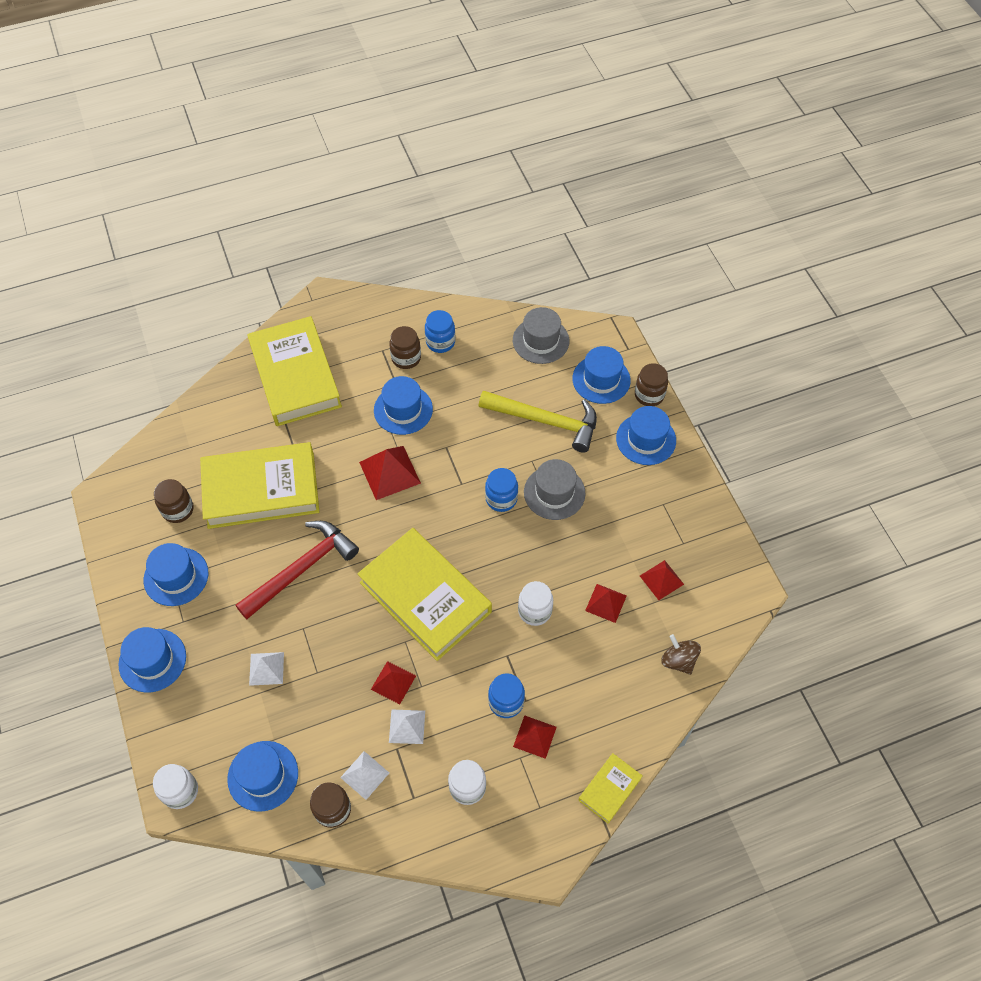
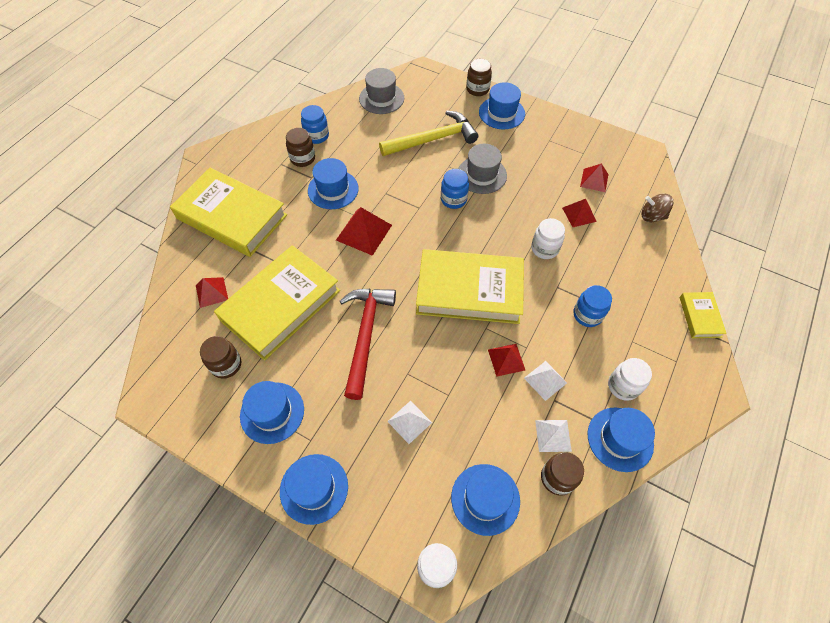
camera: 40 degrees left, 0 degrees up
(534, 736) = (626, 321): red pyramid -> red pyramid (211, 292)
(601, 379) = (441, 97): blue hat -> blue hat (620, 439)

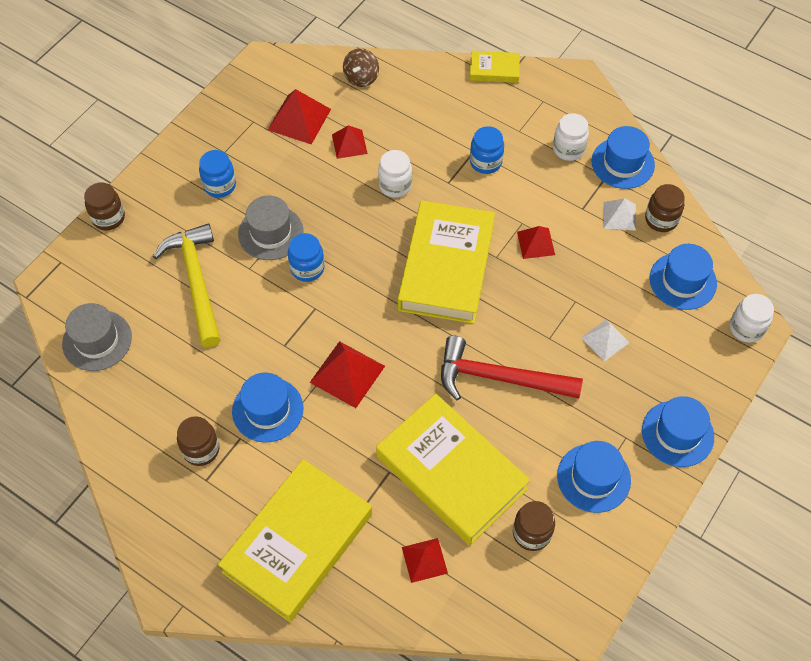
camera: 85 degrees left, 0 degrees up
(317, 136) = (158, 430): blue jar -> blue jar (220, 185)
(501, 113) = (163, 196): blue hat -> none
(545, 380) = (560, 212): white pyramid -> none
(594, 180) = (299, 119): red pyramid -> red pyramid, size x1.58

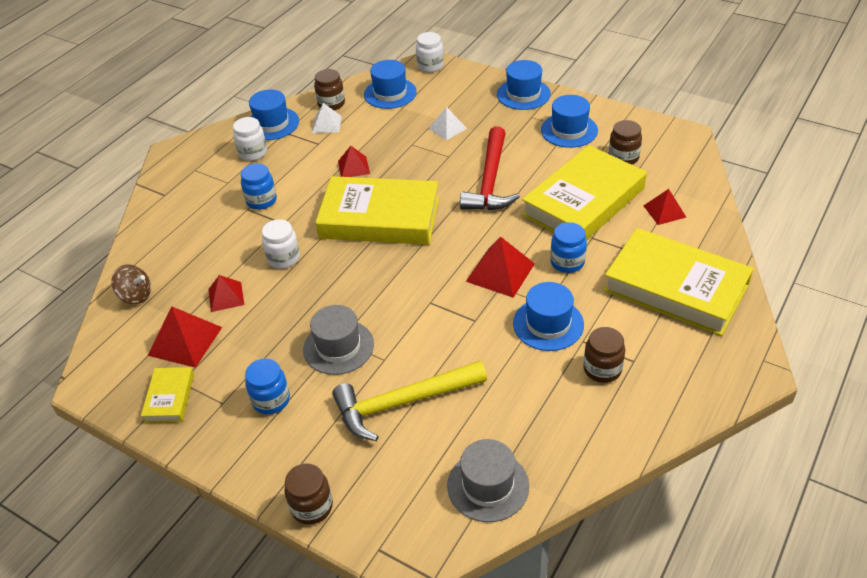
camera: 90 degrees left, 15 degrees down
(307, 268) = (383, 313): blue jar -> blue jar (567, 262)
(494, 70) = (149, 201): yellow book -> yellow book (169, 398)

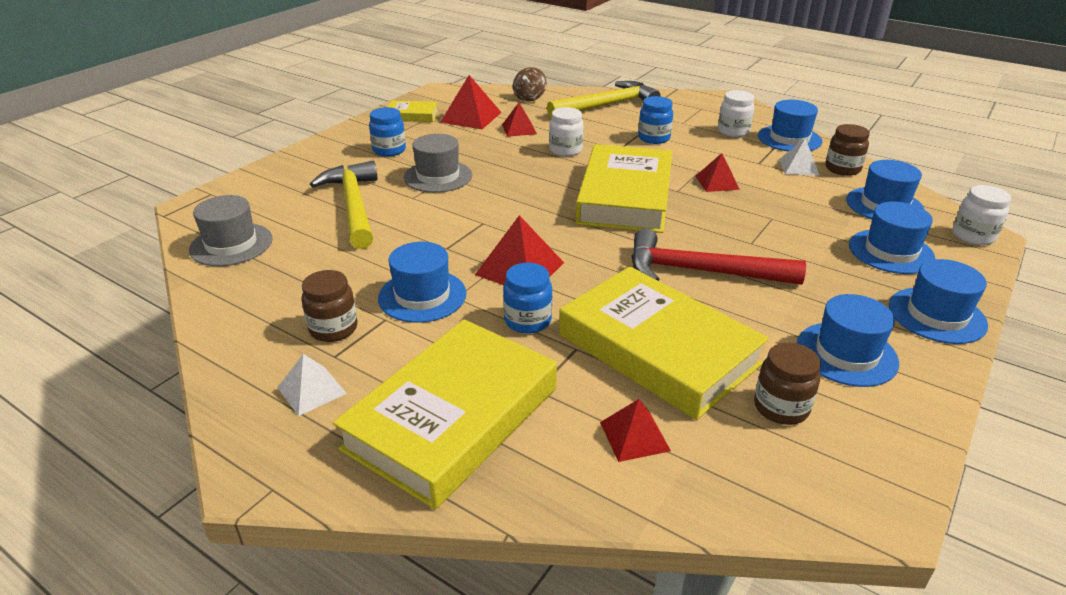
camera: 90 degrees right, 10 degrees down
(173, 233) = (607, 105): none -> yellow hammer
(312, 507) = (271, 168): brown jar -> none
(447, 128) = (815, 244): white pyramid -> white pyramid (311, 390)
(453, 99) = (891, 251): none -> blue hat

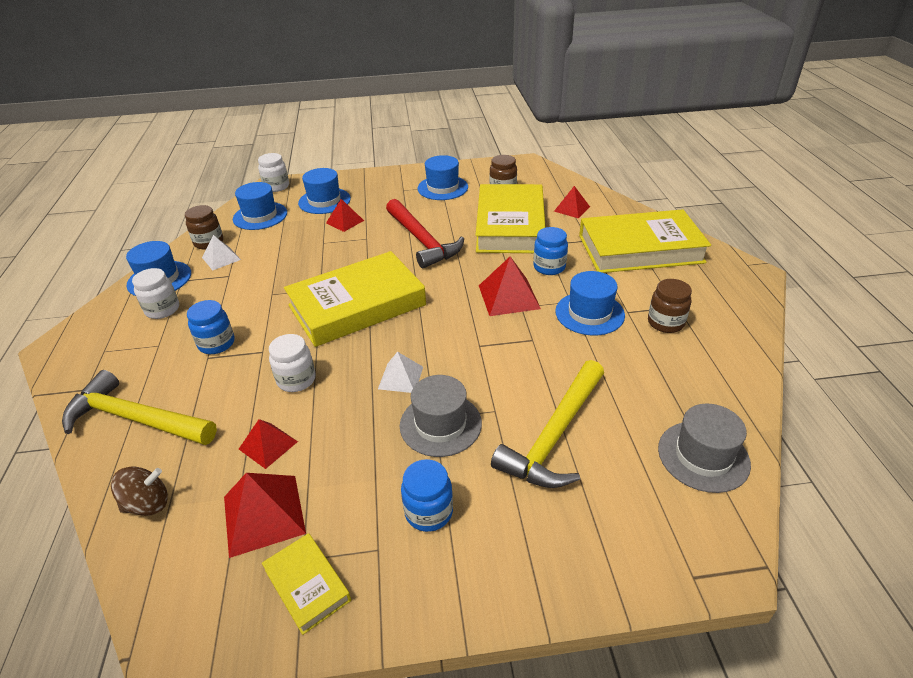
camera: 130 degrees left, 5 degrees up
(311, 390) = (703, 295): white pyramid -> white pyramid (400, 377)
(717, 182) = (286, 279): red pyramid -> red pyramid (345, 221)
(936, 315) = (379, 179): blue hat -> none

